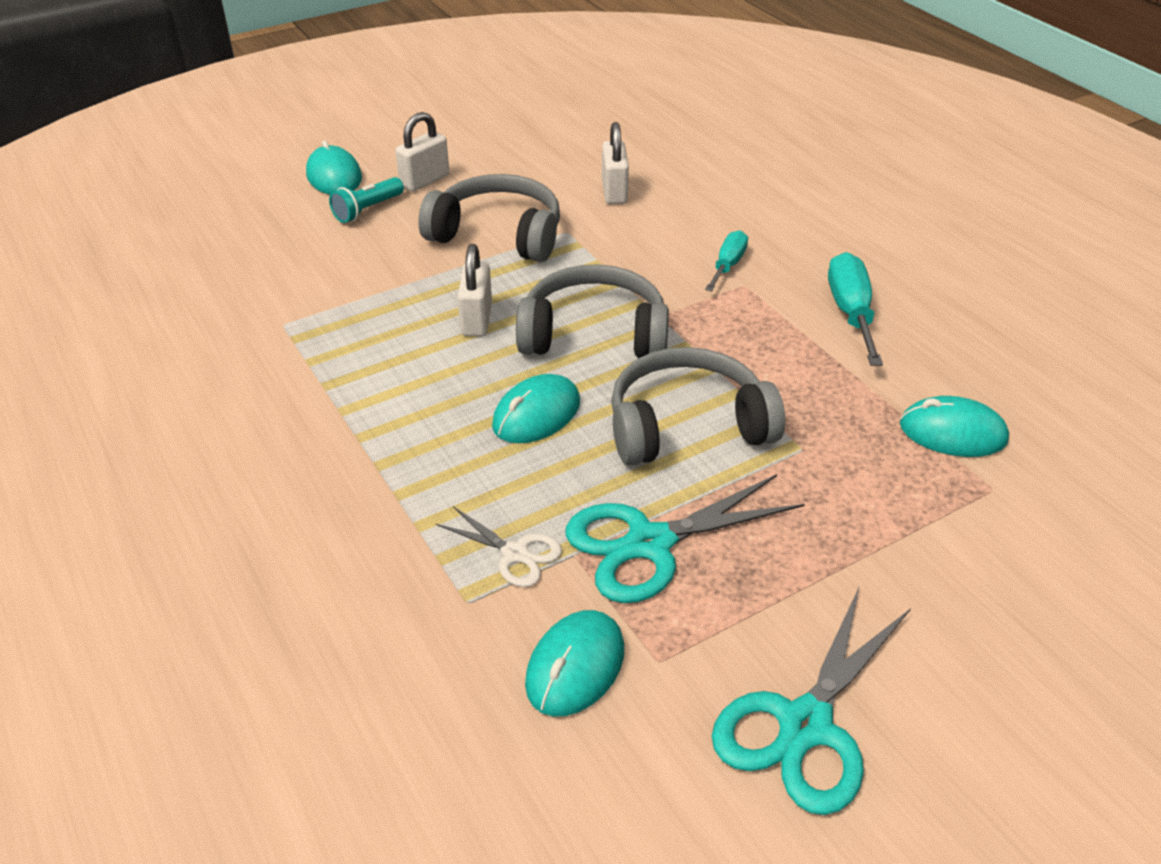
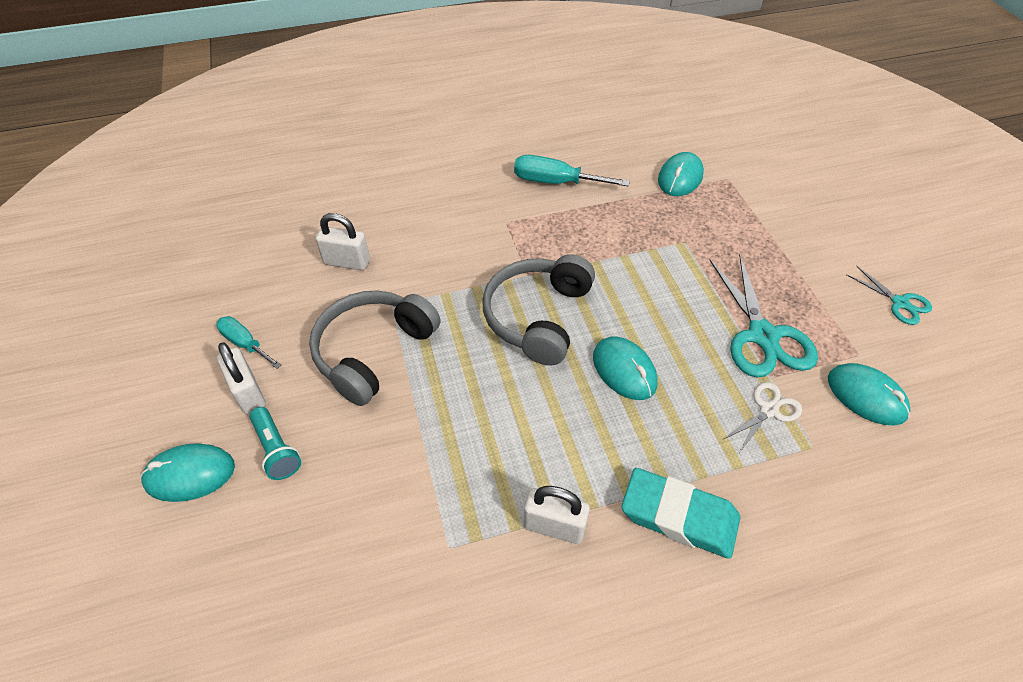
camera: 75 degrees left, 10 degrees up
(340, 479) = (679, 516): none -> turquoise eraser
(476, 319) = (494, 388): white padlock -> white padlock (554, 526)
(687, 426) = (653, 290): grey headphones -> none
(728, 265) = (479, 224): turquoise screwdriver -> turquoise screwdriver (245, 344)
(805, 725) = (900, 303): turquoise scissors -> turquoise scissors, size x0.54

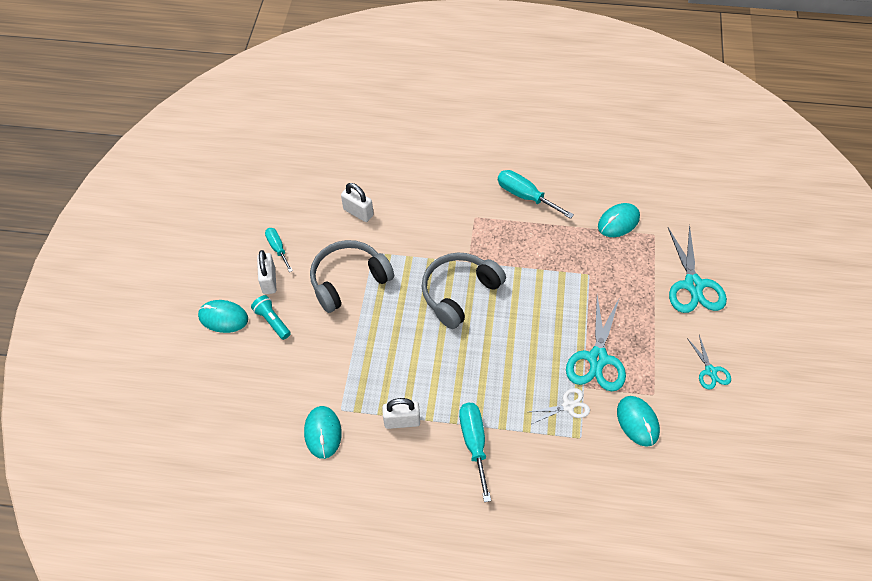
camera: 25 degrees right, 5 degrees up
(276, 450) = (272, 321): turquoise flashlight -> turquoise flashlight turned 150 degrees clockwise
(554, 526) = (402, 421): white padlock -> white padlock turned 45 degrees counterclockwise
(624, 370) = (493, 348): turquoise mouse -> turquoise mouse (323, 433)
(679, 516) = (474, 443): turquoise eraser -> turquoise screwdriver
(808, 216) = (693, 285): none -> turquoise scissors

